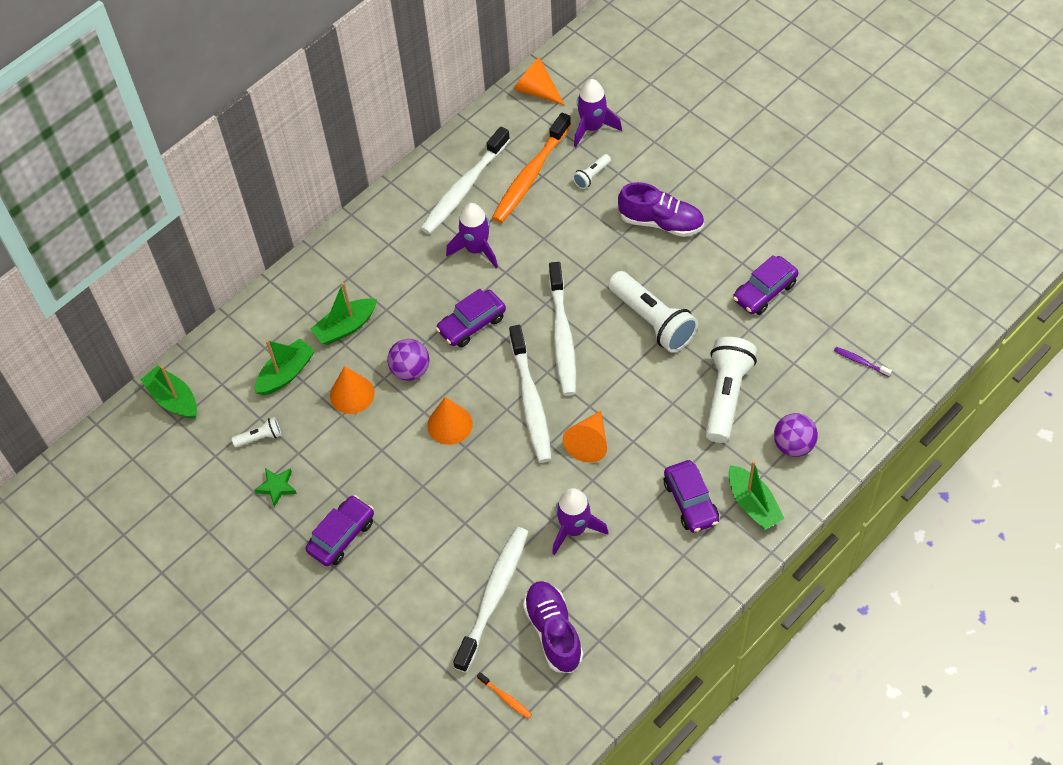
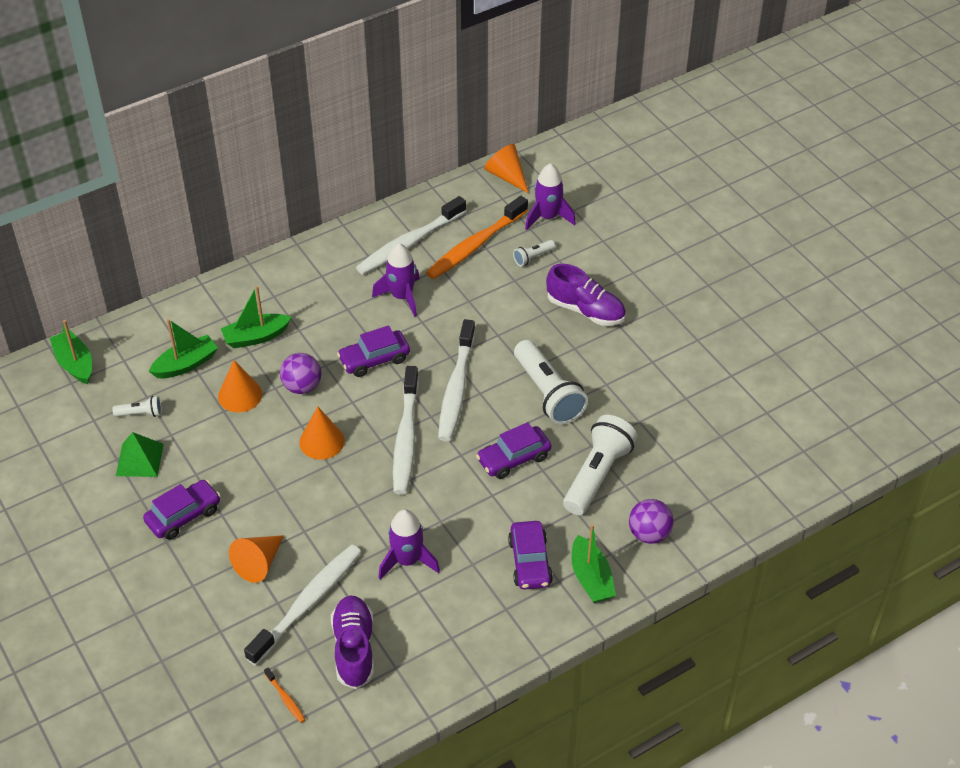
camera: 10 degrees right, 10 degrees down
(277, 487) = (139, 460): green star -> green pyramid
(589, 442) = (449, 487): orange cone -> orange cone (259, 563)
(764, 291) = (666, 391): purple car -> purple car (513, 458)
(860, 362) = (740, 473): purple toothbrush -> none

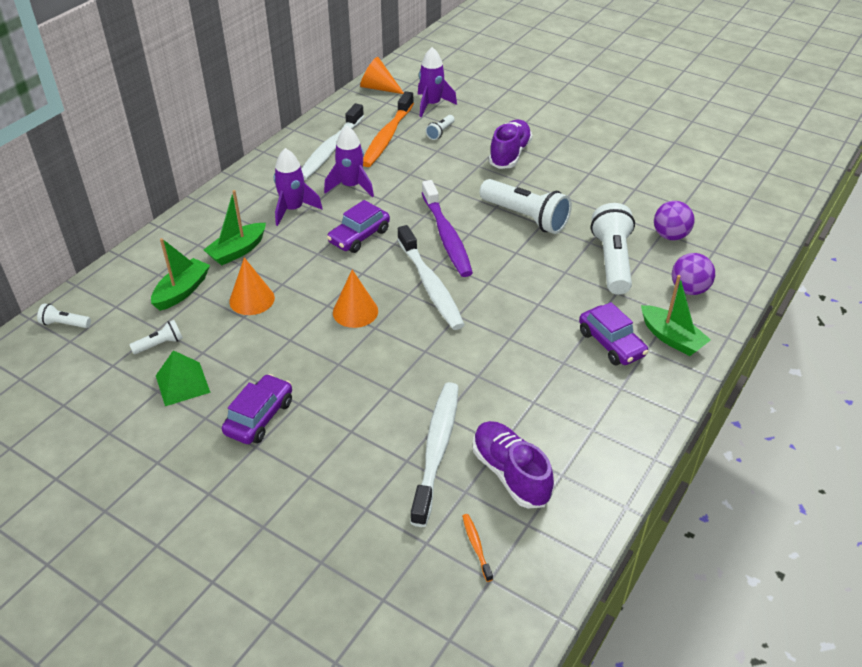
camera: 25 degrees left, 5 degrees down
(75, 363) = (65, 324): green boat -> white flashlight
(259, 563) = (364, 432): orange cone -> none
(285, 698) = (476, 546): orange toothbrush -> orange toothbrush turned 135 degrees counterclockwise
(302, 386) = (307, 275): purple ball -> purple ball (670, 236)
(407, 561) = (504, 380): purple rocket -> purple rocket (293, 209)
(456, 388) = (446, 236): white toothbrush -> purple toothbrush
(513, 458) = (535, 271): purple car -> none
(585, 310) = (509, 154): purple shoe -> purple shoe turned 75 degrees counterclockwise

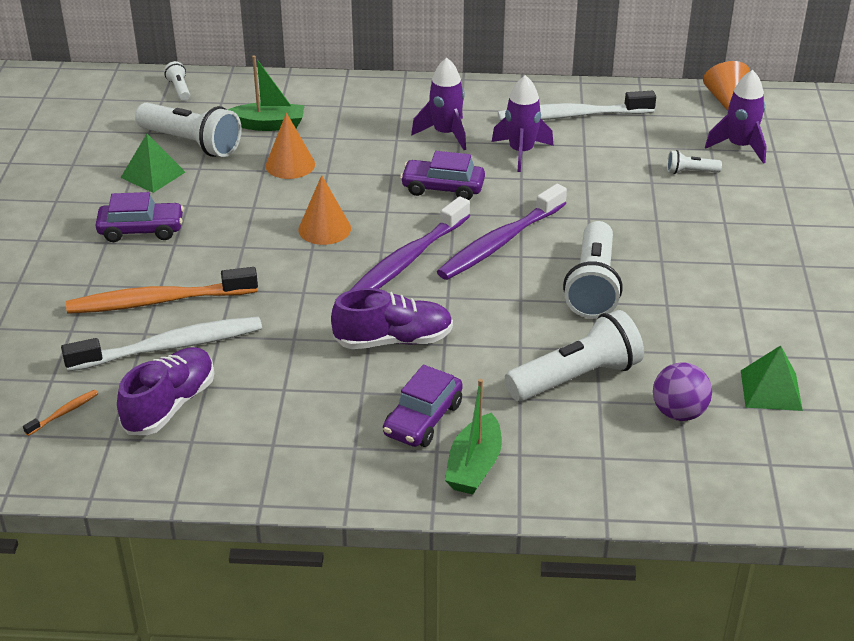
camera: 60 degrees right, 5 degrees down
(160, 344) = (191, 143): white flashlight -> white flashlight, size x2.16
(237, 251) = (351, 129): green boat -> none
(387, 137) = (638, 141): orange toothbrush -> orange toothbrush (158, 301)
(430, 285) = (407, 260): white toothbrush -> purple toothbrush
(509, 154) = (706, 234): purple shoe -> purple shoe (393, 340)
(671, 195) = (771, 390): none -> green pyramid
(689, 289) = (582, 457): purple ball -> none

